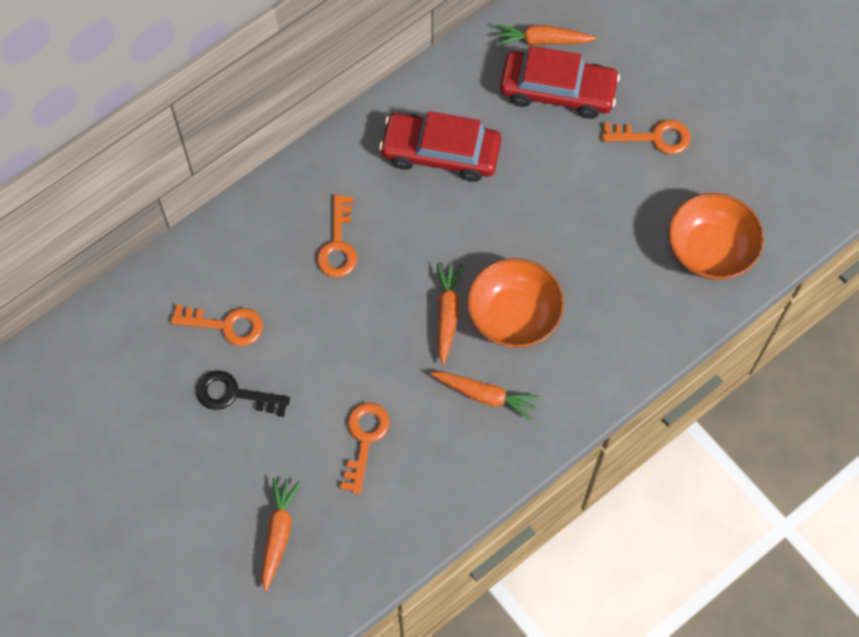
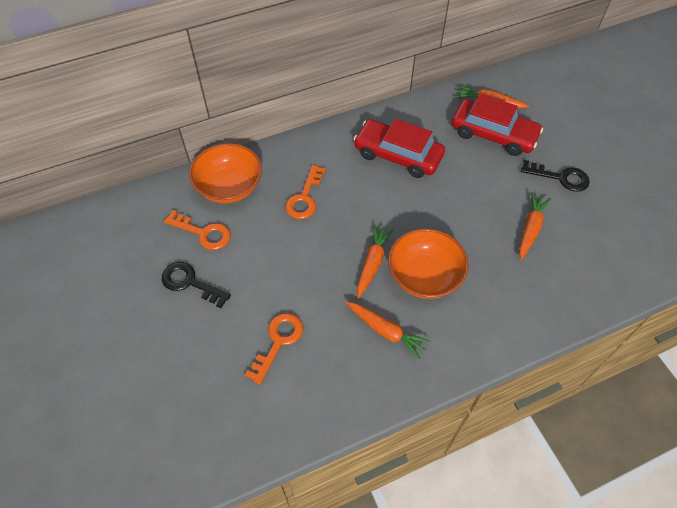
camera: 15 degrees right, 10 degrees down
(278, 534) = (182, 400): orange carrot -> orange carrot (530, 229)
(654, 137) = (560, 177): orange key -> black key
(710, 250) = (594, 264): orange bowl -> orange bowl (229, 187)

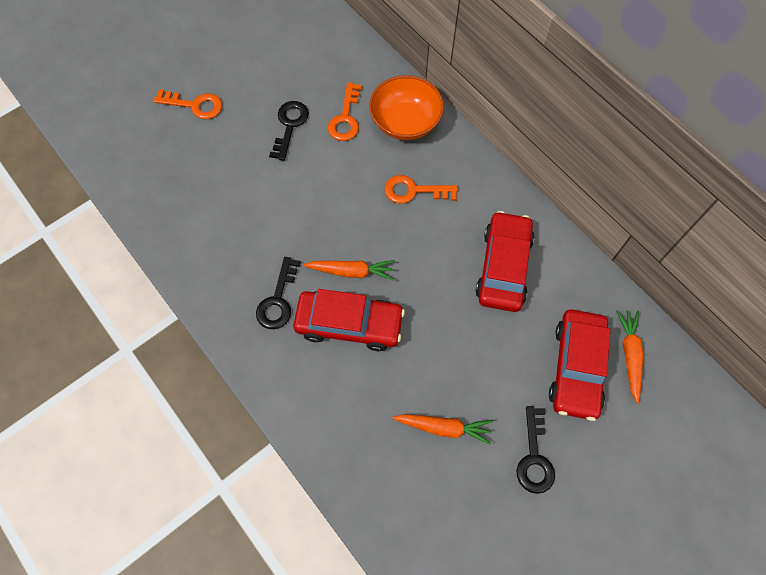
camera: 75 degrees right, 10 degrees up
(278, 342) = (247, 212): orange key -> orange key (195, 105)
(386, 331) = (278, 300): orange carrot -> black key
(424, 276) = (349, 324): orange bowl -> red car

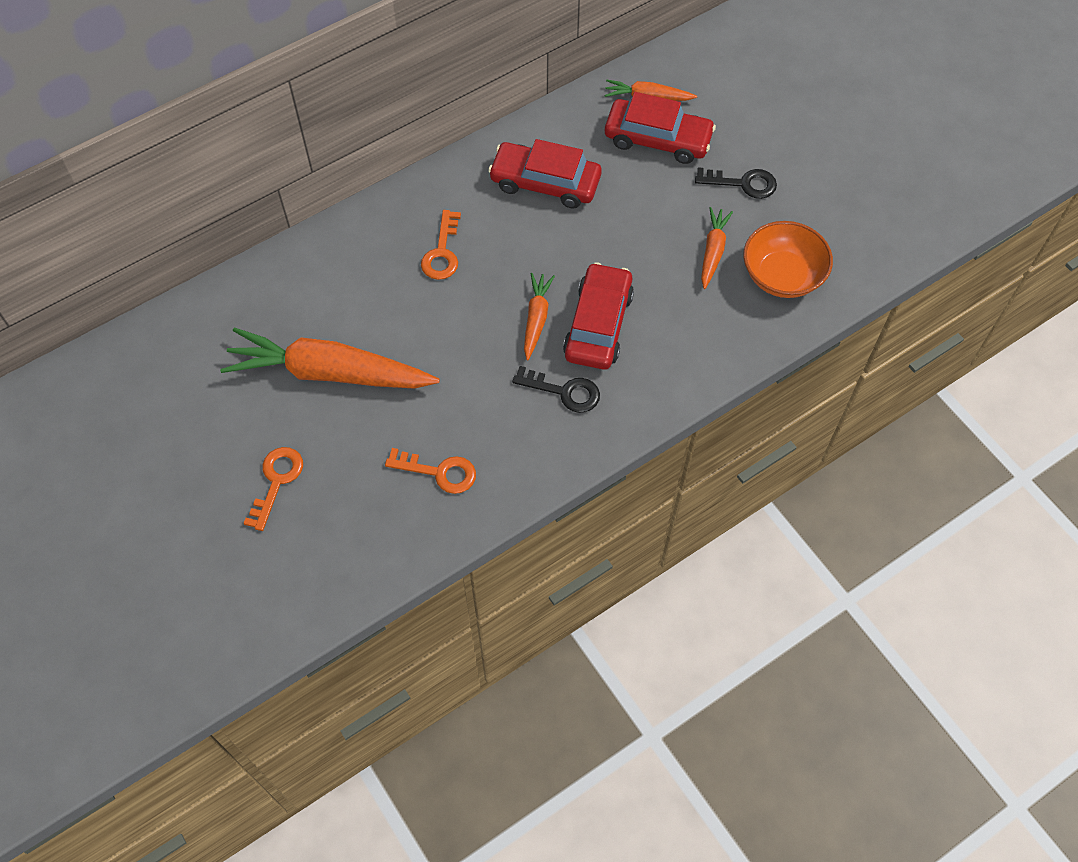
camera: 85 degrees left, 5 degrees down
(289, 126) = (330, 373): black key -> orange carrot
(345, 118) = (330, 312): orange key -> orange key (439, 472)
(405, 122) = (347, 252): orange bowl -> orange bowl (782, 276)

